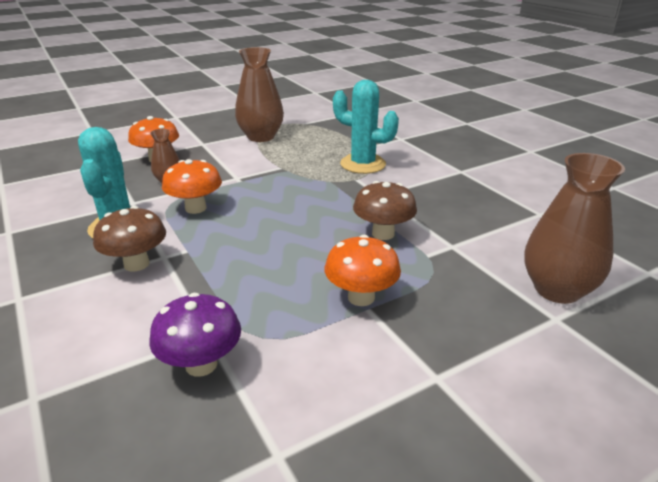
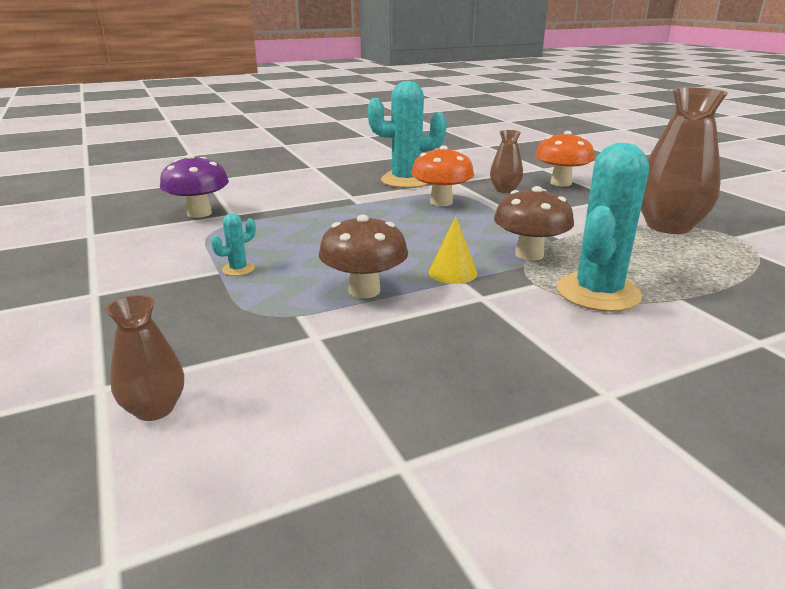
camera: 95 degrees right, 5 degrees down
(136, 264) = (343, 190): brown mushroom -> brown mushroom (529, 254)
(346, 203) = (452, 272): none -> yellow cone
(361, 297) = (238, 269): orange mushroom -> turquoise cactus
(557, 290) = (154, 409): brown vase -> brown vase, size x0.52

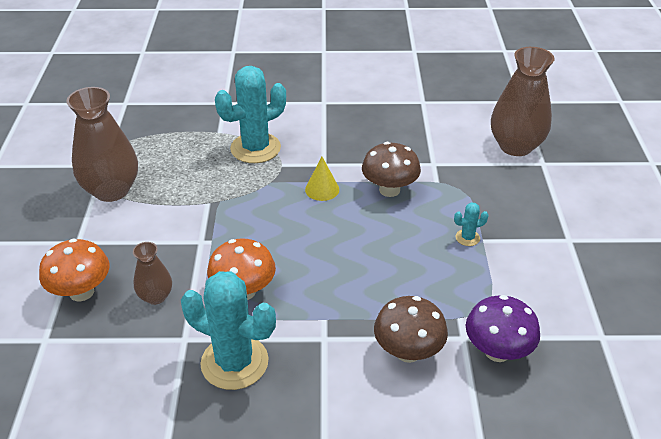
camera: 155 degrees left, 15 degrees up
(154, 409) = (515, 146): brown vase -> brown vase, size x1.92
(529, 254) = (253, 191): brown mushroom -> brown mushroom (408, 351)

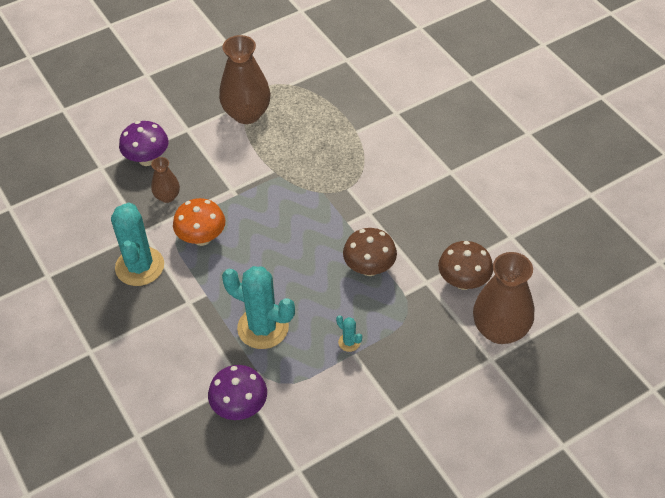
camera: 60 degrees right, 10 degrees up
(81, 292) = (147, 159): orange mushroom -> purple mushroom
(255, 148) = (354, 162): turquoise cactus -> turquoise cactus (263, 328)
(322, 189) = (337, 227): yellow cone -> none
(408, 351) = (206, 354): brown mushroom -> brown mushroom (463, 281)

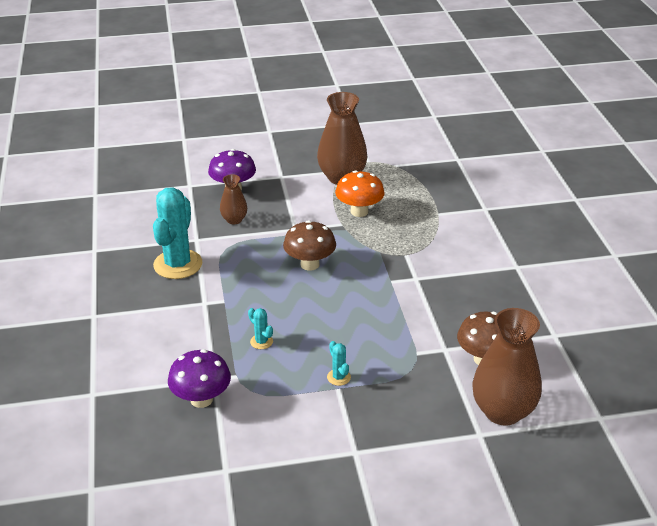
camera: 20 degrees right, 15 degrees down
(202, 238) = (246, 258): orange mushroom -> orange mushroom (359, 211)
(263, 328) = (261, 342): turquoise cactus -> turquoise cactus, size x0.43
(369, 268) = (392, 322): brown mushroom -> brown mushroom (310, 264)

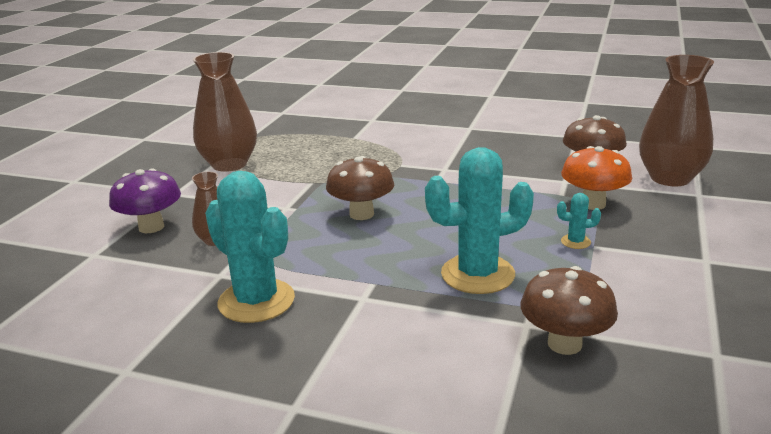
camera: 60 degrees left, 10 degrees down
(201, 399) = (564, 344): purple mushroom -> brown mushroom
(261, 342) = (477, 274): turquoise cactus -> turquoise cactus, size x2.35
(359, 211) = (301, 169): orange mushroom -> orange mushroom (593, 204)

